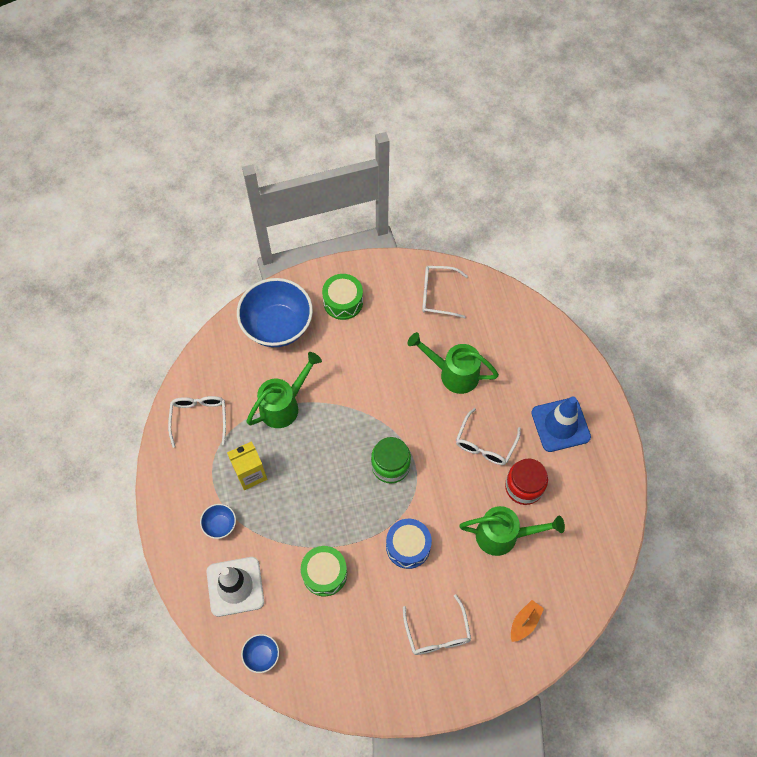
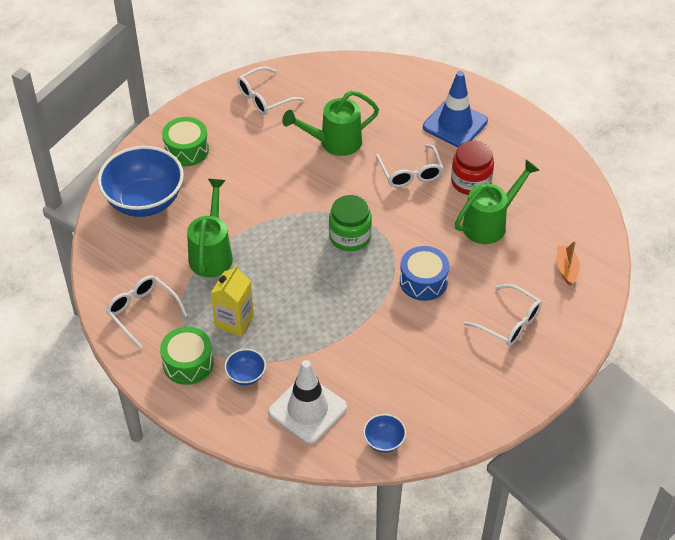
camera: 40 degrees left, 15 degrees down
(324, 573) = (375, 347): green drum -> green drum (188, 363)

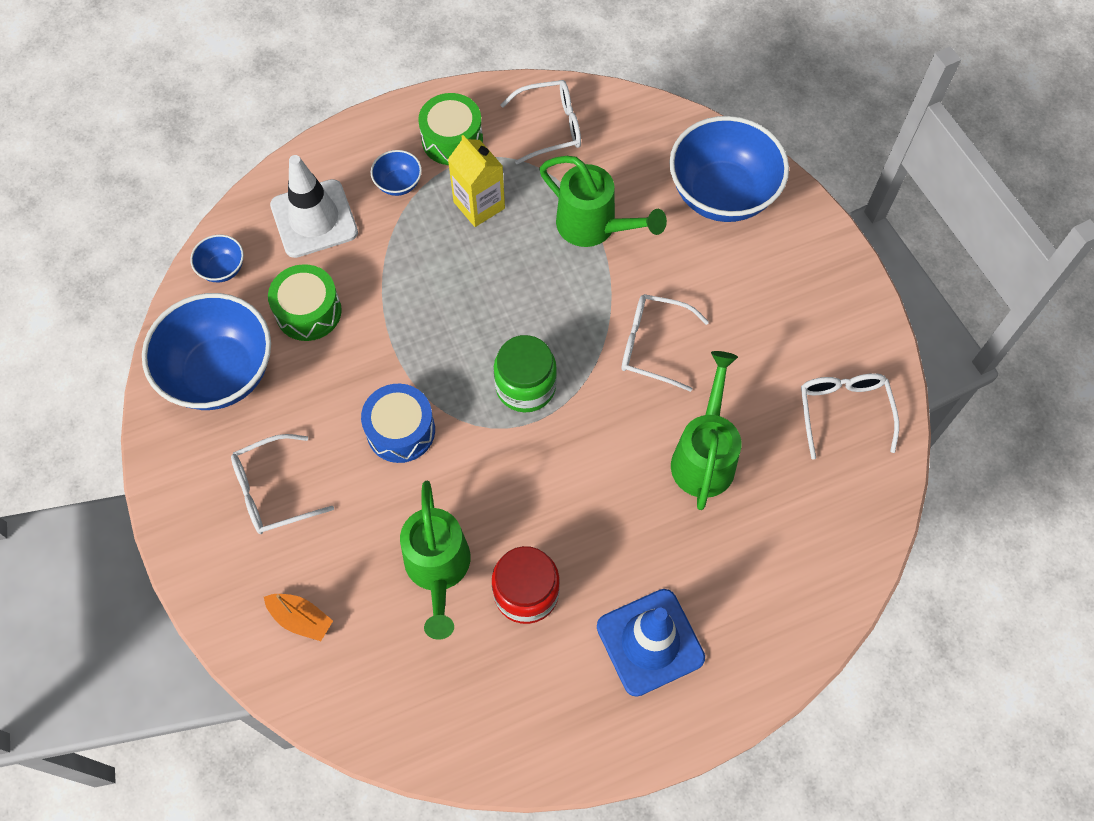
camera: 120 degrees right, 15 degrees up
(186, 150) = (789, 274): green drum -> green drum (308, 311)
(410, 173) = (590, 522): white glasses -> white glasses (654, 345)
(458, 395) = (220, 373): none -> blue bowl

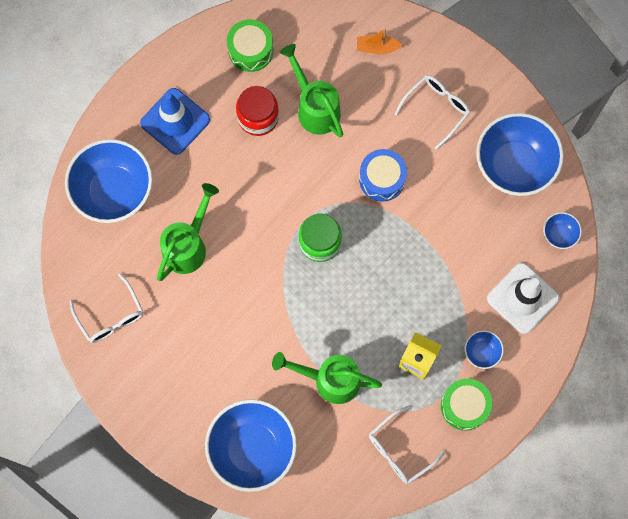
camera: 155 degrees right, 10 degrees up
(308, 311) = (485, 230): green drum -> green drum (250, 50)
(654, 345) = (251, 307): white glasses -> none
(704, 456) = (188, 246): green watering can -> green watering can turned 135 degrees counterclockwise
(780, 577) = (114, 191): none -> blue bowl

